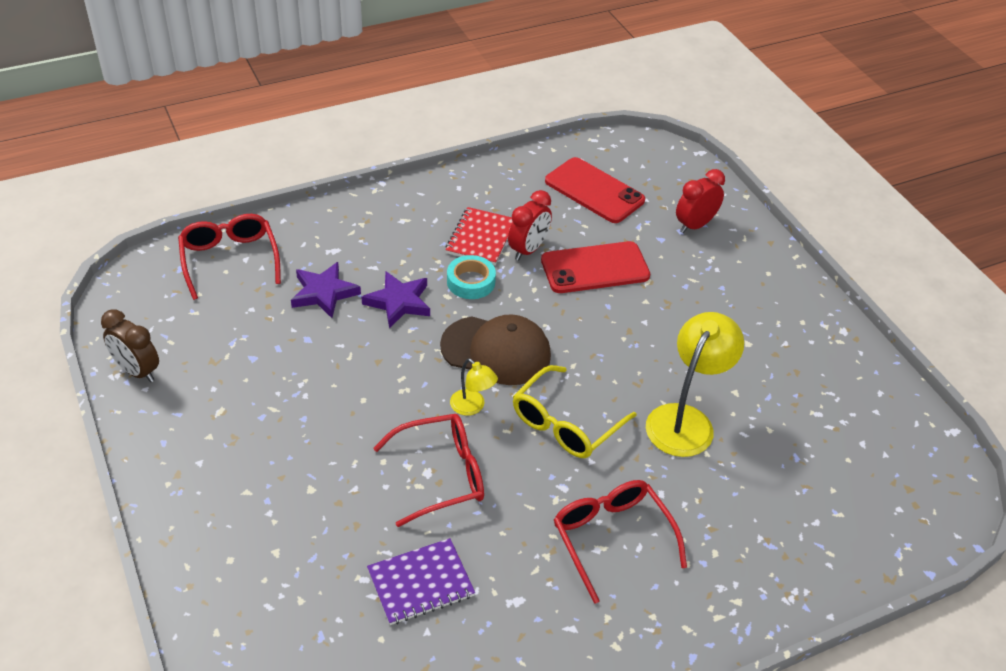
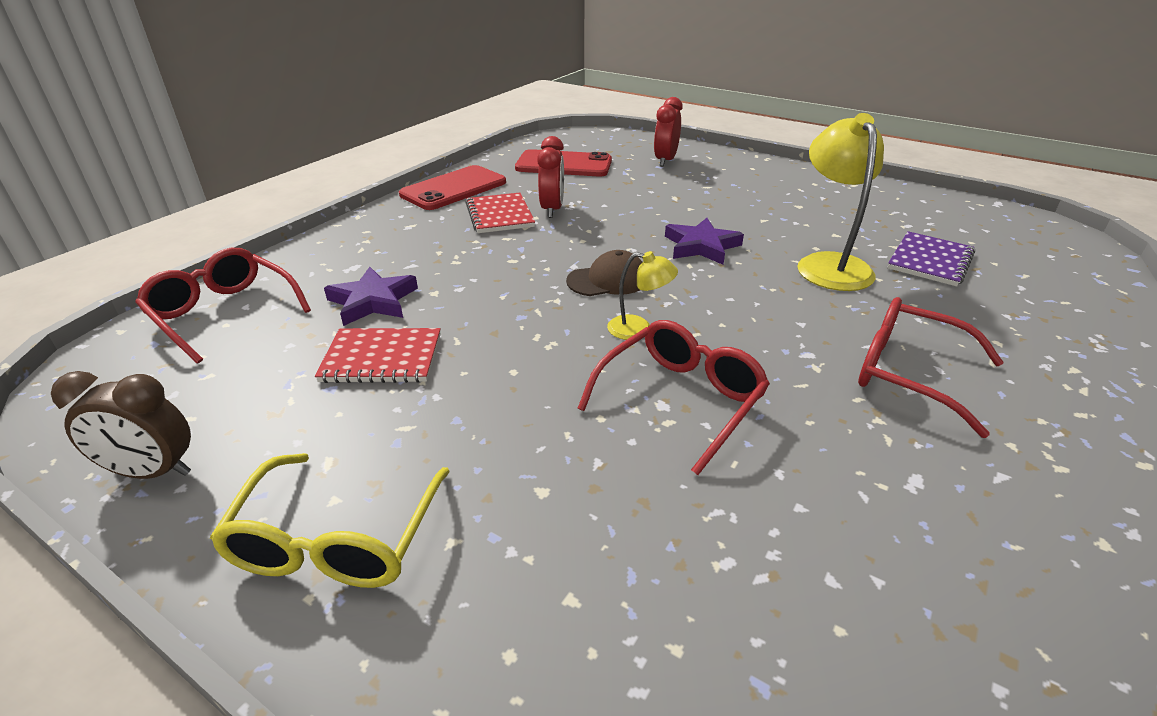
camera: 30 degrees left, 10 degrees down
(295, 348) = (382, 358): none -> red notebook
(398, 302) = (467, 280): purple star -> purple star (701, 246)
(420, 583) = (797, 524): purple notebook -> purple notebook (930, 261)
(471, 282) = (524, 244): turquoise tape -> none
(496, 351) = (608, 280): brown cap -> brown cap, size x0.63
(565, 424) = (741, 306): yellow glasses -> yellow glasses (336, 539)
(595, 268) = (623, 203): red phone -> red phone (454, 188)

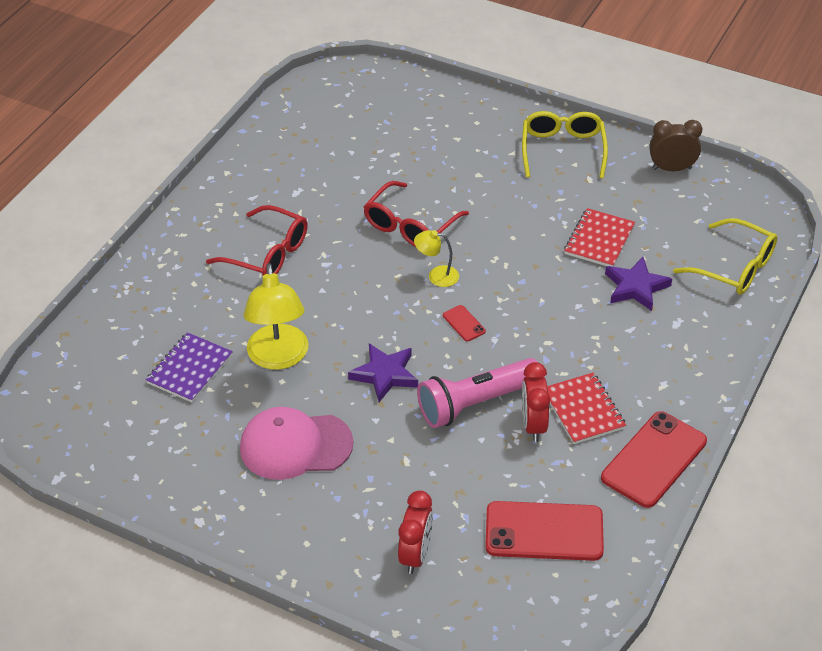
camera: 175 degrees right, 10 degrees up
(223, 313) = (734, 268): red glasses -> yellow glasses
(382, 358) = (599, 240): red notebook -> red notebook turned 60 degrees counterclockwise
(604, 224) = (476, 403): none -> pink flashlight
(608, 280) = (464, 323): brown cap -> red phone
(781, 209) = (295, 446): none -> pink cap

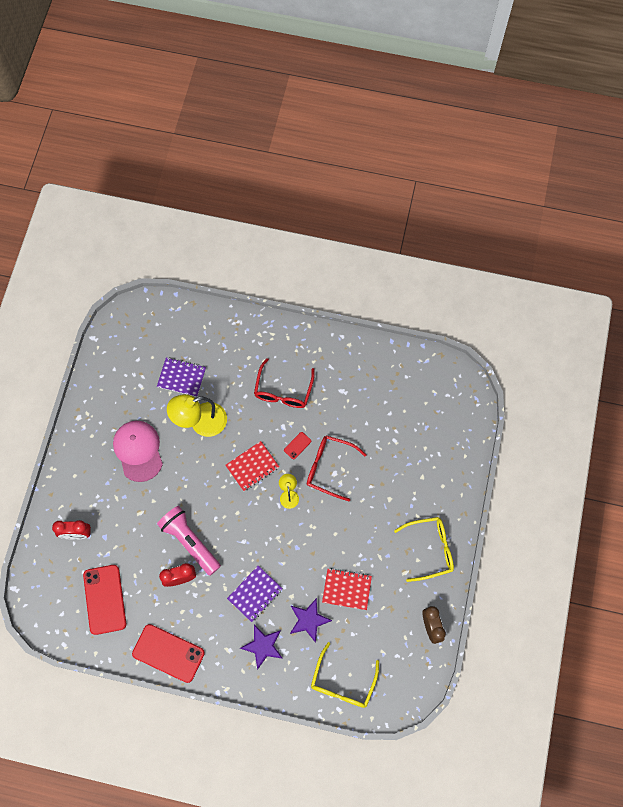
camera: 75 degrees right, 25 degrees up
(385, 374) = (201, 485): purple star -> purple star (263, 646)
(464, 323) = (252, 520): red phone -> red phone (297, 445)
(581, 339) = (255, 594): none -> purple notebook
(583, 410) = (198, 605): red notebook -> red notebook (252, 466)

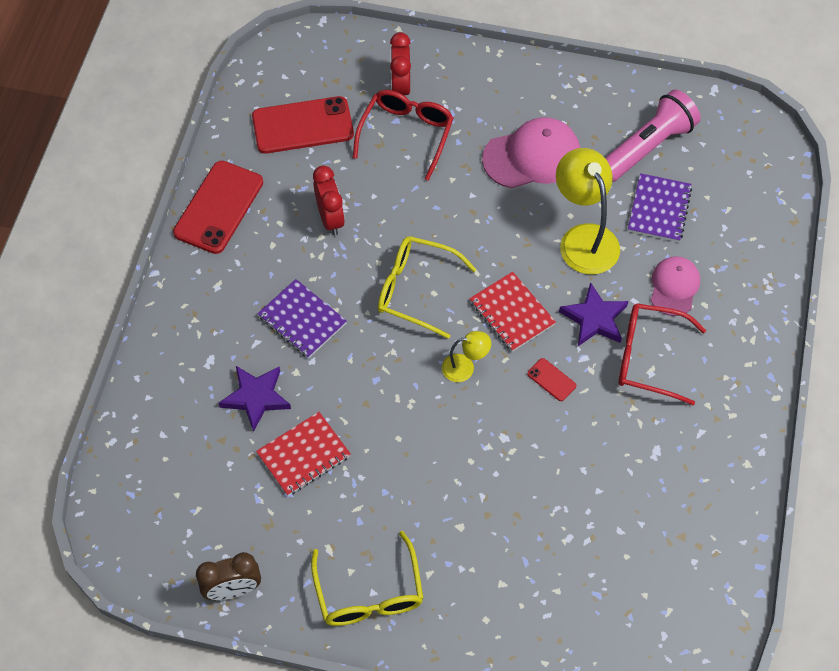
camera: 90 degrees right, 10 degrees down
(190, 542) = (387, 229): pink flashlight -> pink flashlight (647, 147)
(236, 373) = (674, 287): none -> pink cap
(263, 646) = (219, 332): purple star -> purple star (594, 319)
(329, 468) = (513, 429): red glasses -> red glasses (406, 134)
(342, 683) = (153, 447): yellow glasses -> yellow glasses (415, 290)
(346, 589) = (304, 455): red notebook -> red notebook turned 45 degrees clockwise

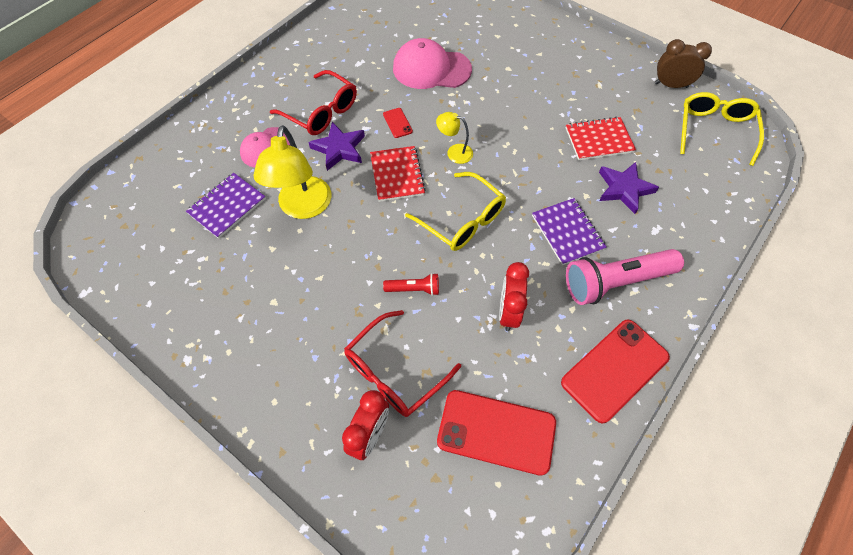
camera: 155 degrees left, 0 degrees up
(369, 593) = (581, 56): yellow glasses -> yellow glasses (714, 130)
(427, 205) = (414, 289): none -> red flashlight
(532, 156) = (293, 296): pink cap -> pink cap (431, 69)
(647, 147) = (190, 262): pink flashlight -> pink flashlight (616, 282)

